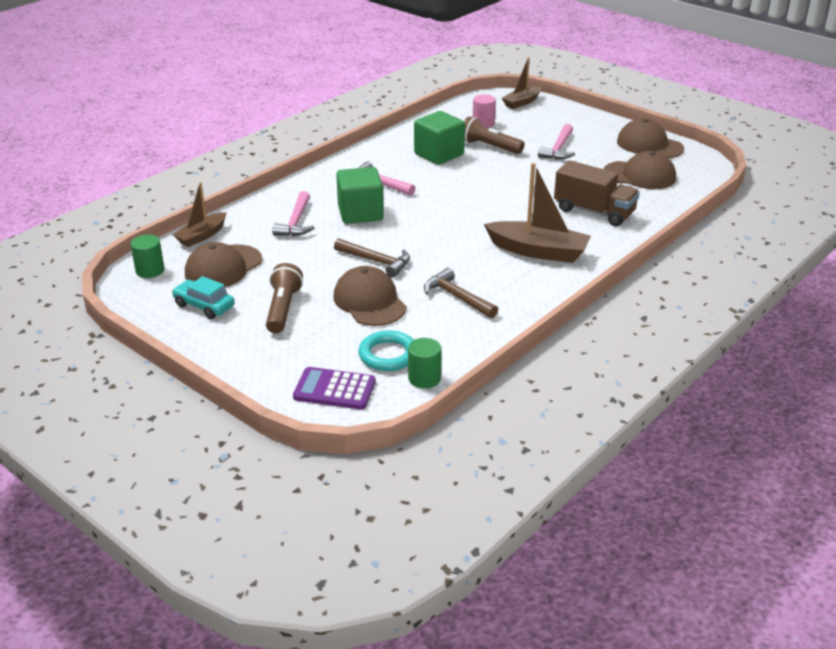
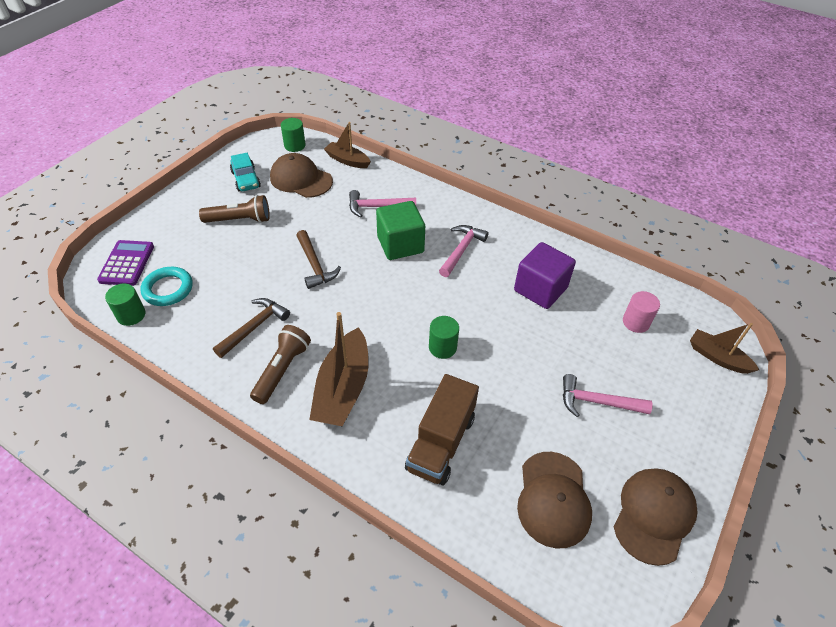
camera: 80 degrees right, 15 degrees up
(204, 306) = (246, 179): turquoise car -> turquoise car turned 135 degrees clockwise
(369, 301) = (249, 268): brown cap -> none
(376, 261) = (315, 265): brown hammer -> brown hammer turned 45 degrees counterclockwise
(439, 154) = (540, 289): green cube -> purple cube
(489, 147) = (576, 332): brown flashlight -> brown flashlight (282, 370)
(498, 203) = (442, 347): none -> green cylinder

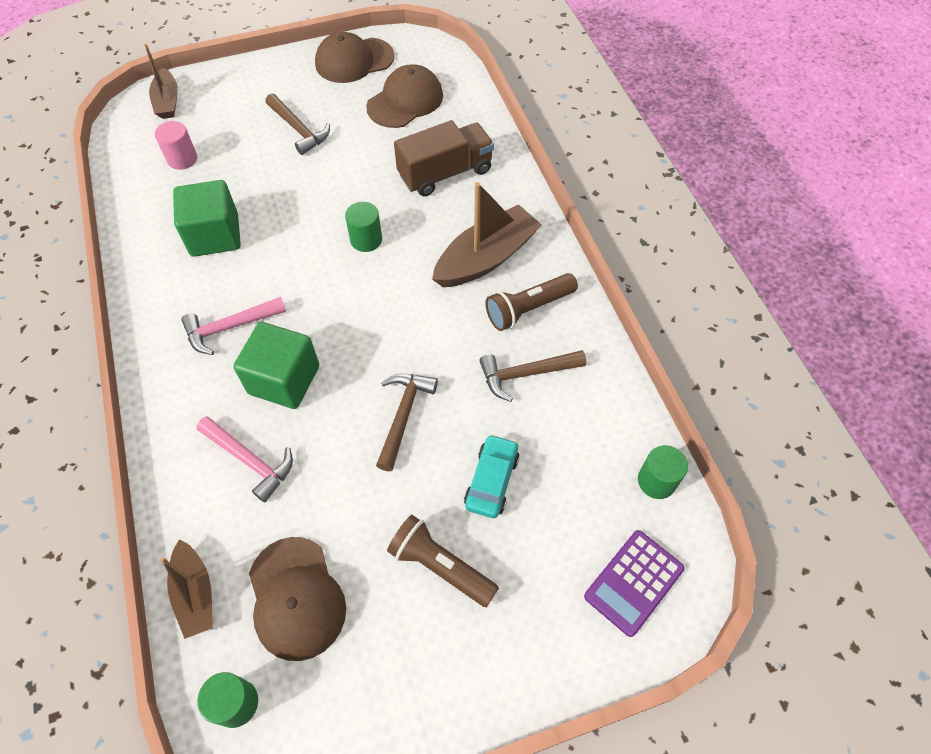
camera: 140 degrees left, 10 degrees up
(168, 289) = (597, 495): turquoise ring -> none
(246, 179) = (374, 662): turquoise car -> turquoise car (492, 480)
(540, 289) = (215, 235): purple cube -> green cube
(597, 402) = (299, 130): pink hammer -> brown hammer

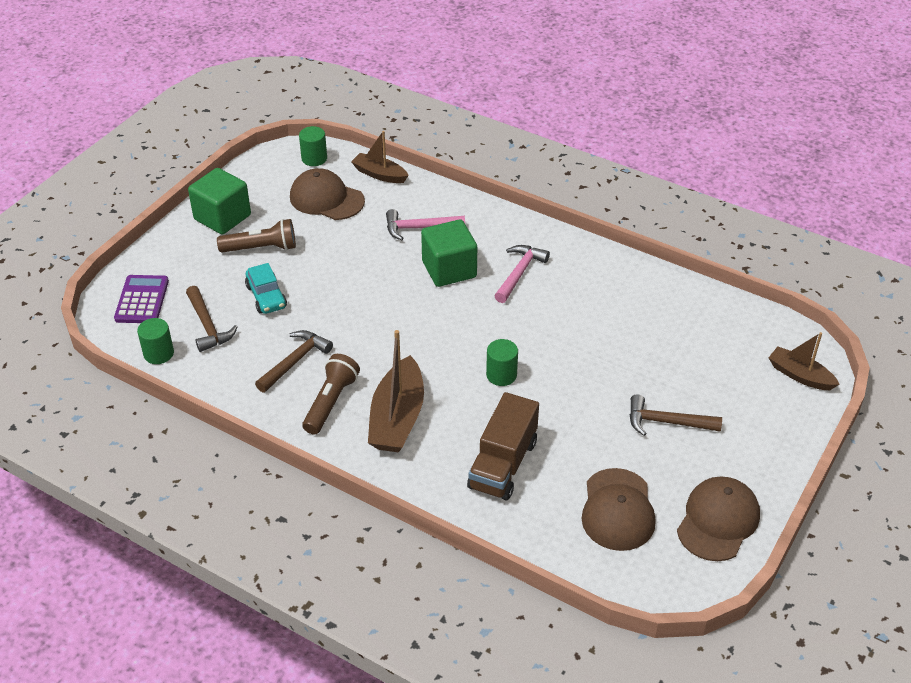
camera: 140 degrees right, 15 degrees down
(182, 159) = (713, 343): pink cylinder -> none
(215, 235) = (609, 312): green cube -> green cube (222, 217)
(403, 415) = (354, 295): brown hammer -> brown hammer (208, 326)

